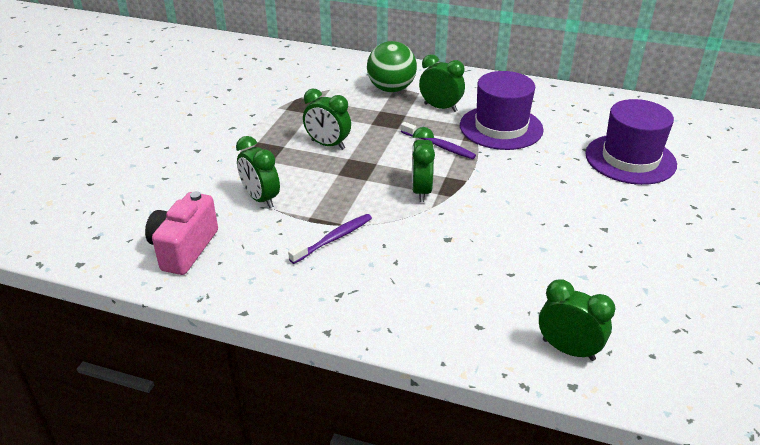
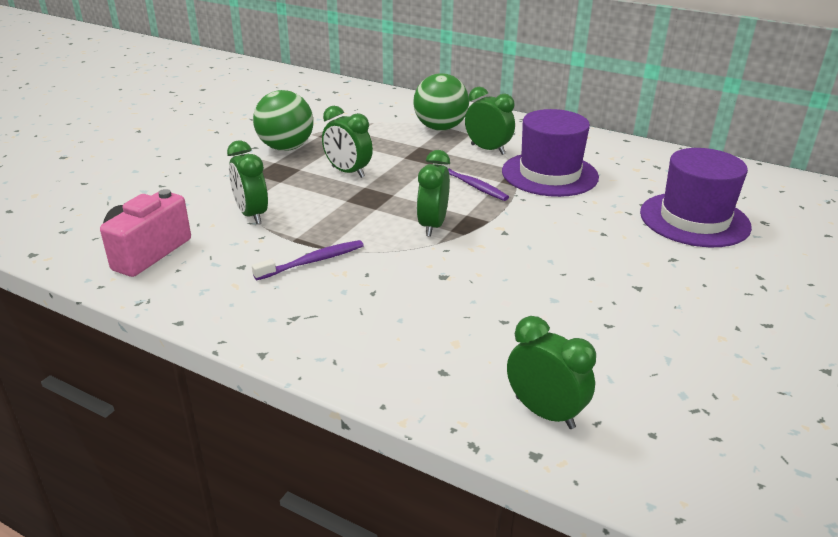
camera: 10 degrees right, 5 degrees down
(261, 125) = (286, 148): none -> green ball

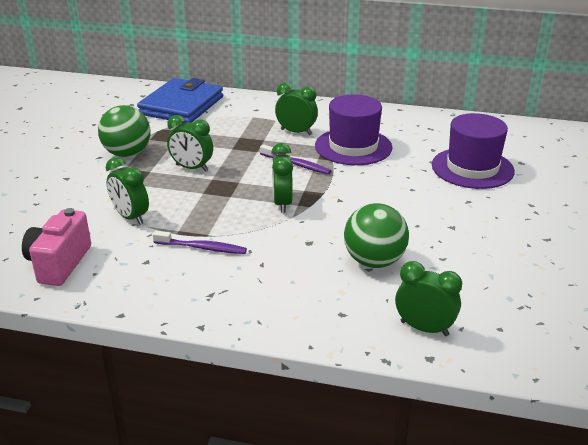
camera: 15 degrees left, 0 degrees up
(313, 261) = (202, 248): purple toothbrush -> purple toothbrush turned 60 degrees clockwise
(371, 106) = (181, 105): none -> blue wallet
(440, 128) = (249, 118): green ball -> green ball (374, 261)

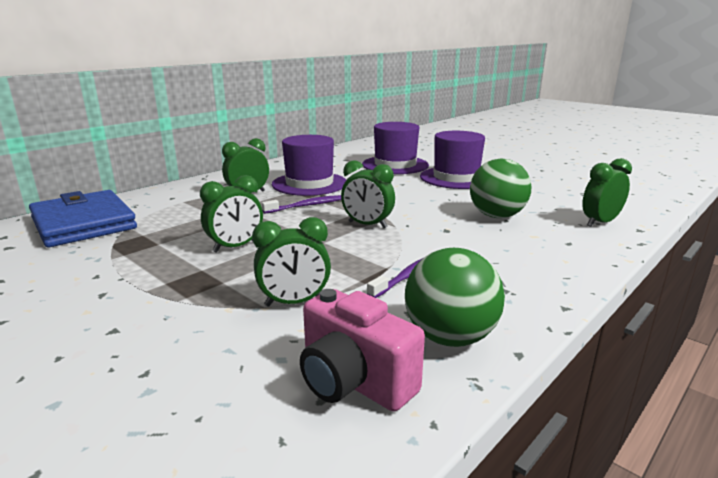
camera: 60 degrees left, 10 degrees down
(127, 154) = (132, 274): green ball -> green ball (450, 337)
(473, 213) = (456, 178): none -> purple hat

